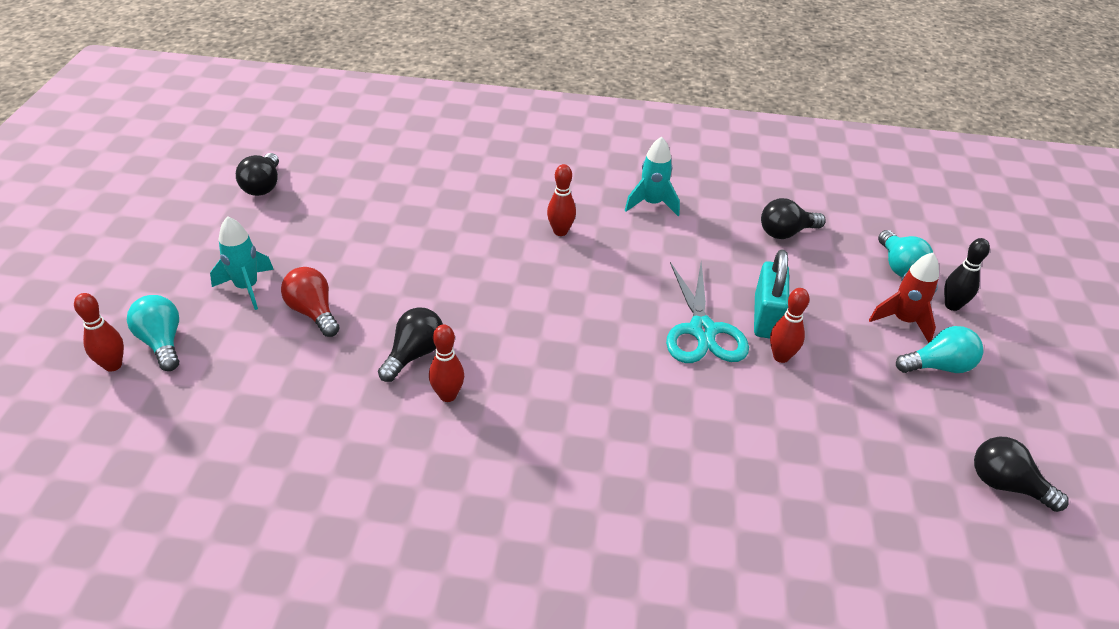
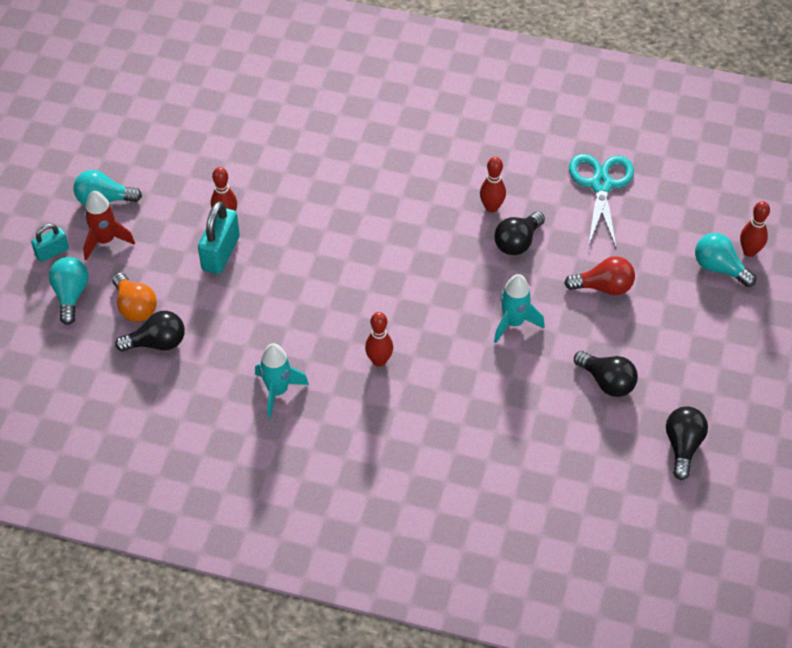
camera: 170 degrees left, 10 degrees up
(162, 342) = (719, 268): turquoise light bulb -> turquoise light bulb turned 150 degrees clockwise
(247, 288) = (665, 317): turquoise rocket -> turquoise rocket (513, 323)
(313, 312) = (603, 287): red light bulb -> red light bulb turned 60 degrees counterclockwise
(702, 330) = (280, 245): turquoise scissors -> turquoise scissors (601, 185)
(827, 260) = (135, 307): none -> orange light bulb
(952, 305) = (52, 252): black bowling pin -> turquoise padlock
(1006, 485) = (118, 117): black light bulb -> black light bulb (607, 382)

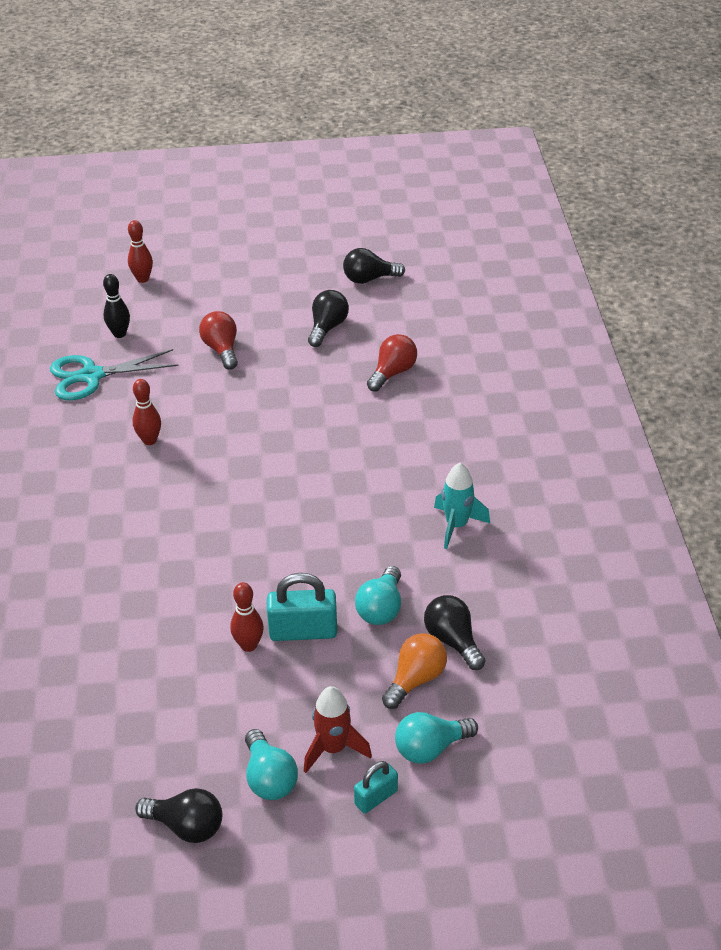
camera: 110 degrees left, 10 degrees down
(52, 252) = (376, 797): turquoise padlock -> turquoise padlock turned 75 degrees counterclockwise
(379, 361) = (381, 466): red bowling pin -> none
(510, 414) = (392, 373): none -> red light bulb
(513, 323) = (290, 393): turquoise rocket -> none
(517, 242) = (189, 412): black light bulb -> black light bulb (186, 826)
(659, 216) = (119, 334): none -> black bowling pin
(719, 268) = (169, 291): turquoise light bulb -> turquoise light bulb (381, 608)

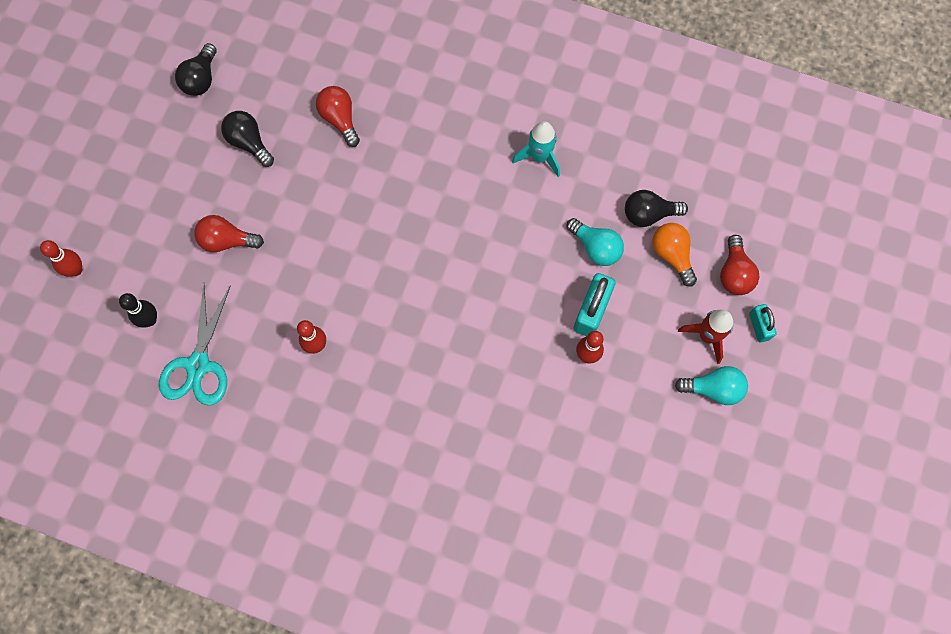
camera: 65 degrees left, 30 degrees up
(186, 826) = (730, 459): black light bulb -> none
(430, 748) = (734, 273): turquoise light bulb -> red light bulb

